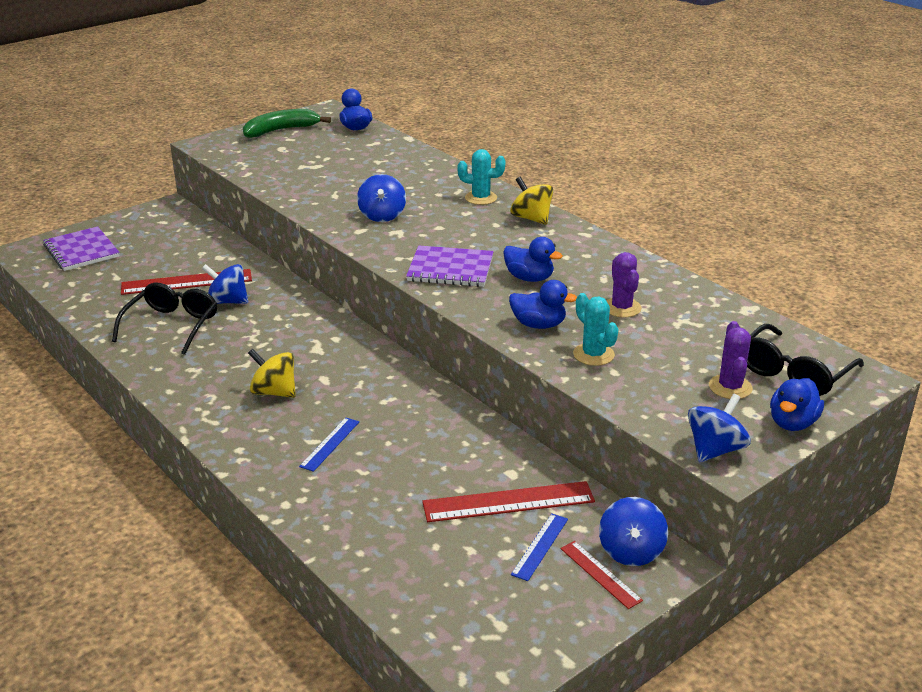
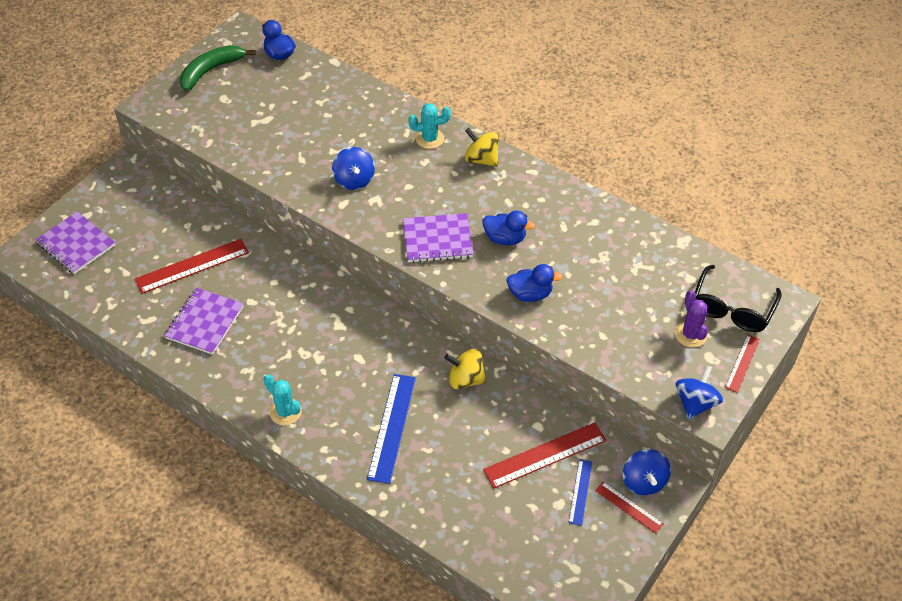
camera: 15 degrees left, 20 degrees up
(172, 325) = (205, 322): black glasses -> purple notebook
(227, 301) = (239, 283): blue spinning top -> none
(274, 392) = (325, 381): yellow spinning top -> yellow spinning top (465, 379)
(330, 444) = (391, 427): blue ruler -> blue ruler, size x1.78
(593, 355) = (582, 320): turquoise cactus -> turquoise cactus (285, 412)
(621, 308) = (588, 260): purple cactus -> none
(792, 423) = (742, 363): blue duck -> red ruler

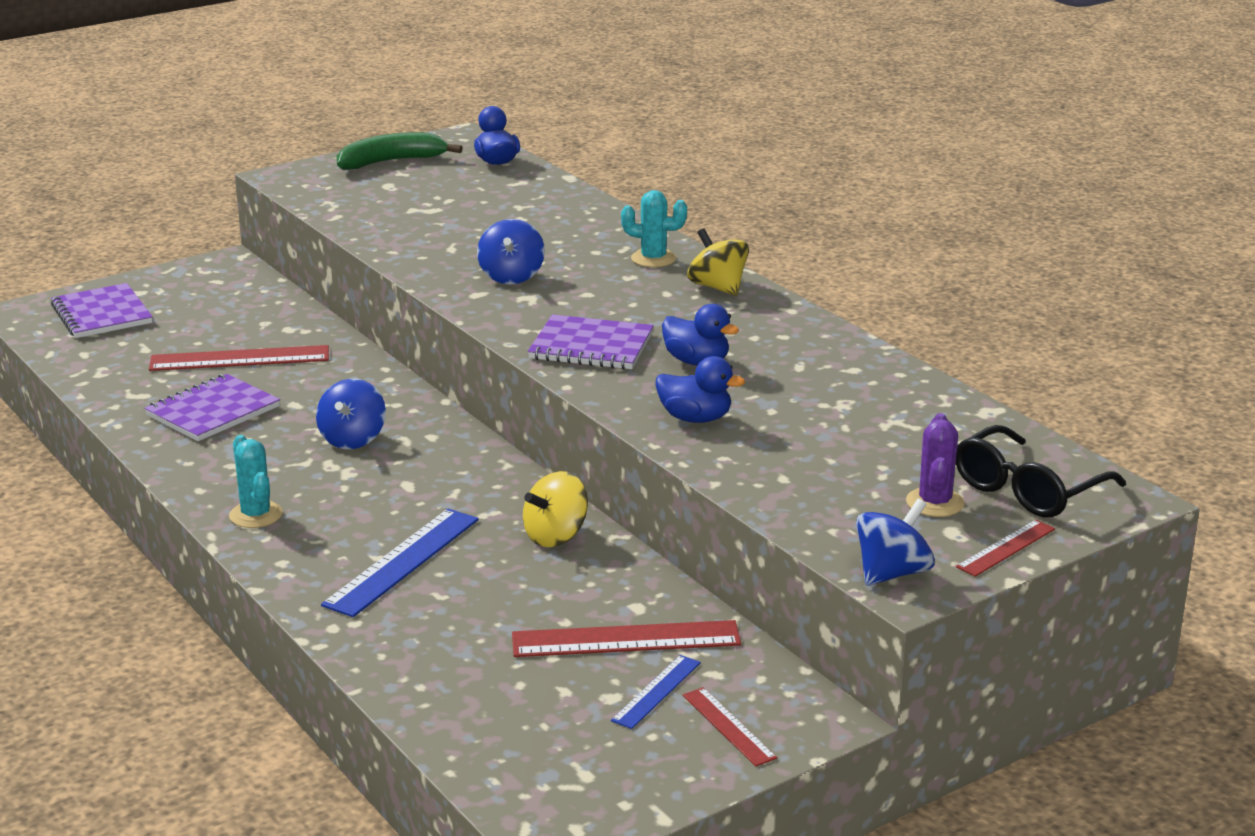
camera: 20 degrees right, 25 degrees down
(465, 379) = (556, 536): yellow spinning top -> yellow spinning top turned 75 degrees counterclockwise
(644, 481) = (775, 703): blue spinning top -> blue spinning top (352, 439)

